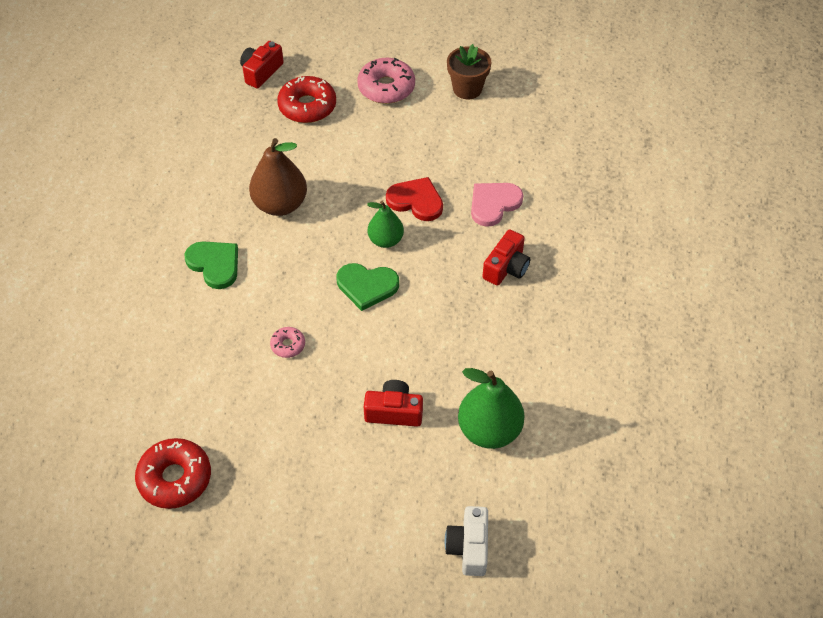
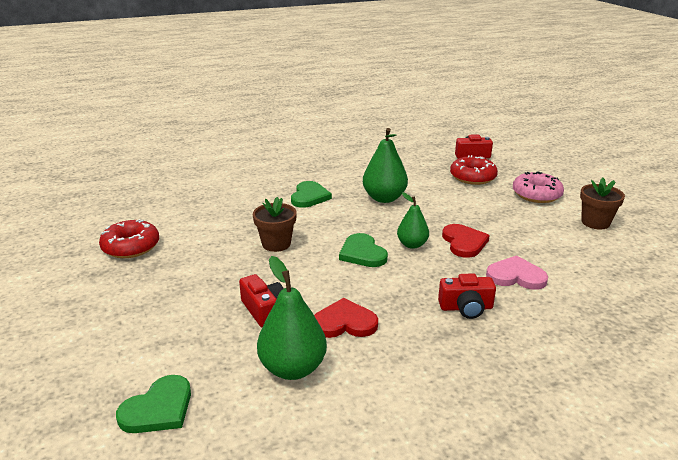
camera: 55 degrees right, 25 degrees down
(280, 205) = (384, 198): brown pear -> green pear
(288, 345) = (276, 244): pink donut -> brown flower pot
(459, 362) = (344, 322): none -> red heart
(469, 547) = (158, 409): white camera -> green heart

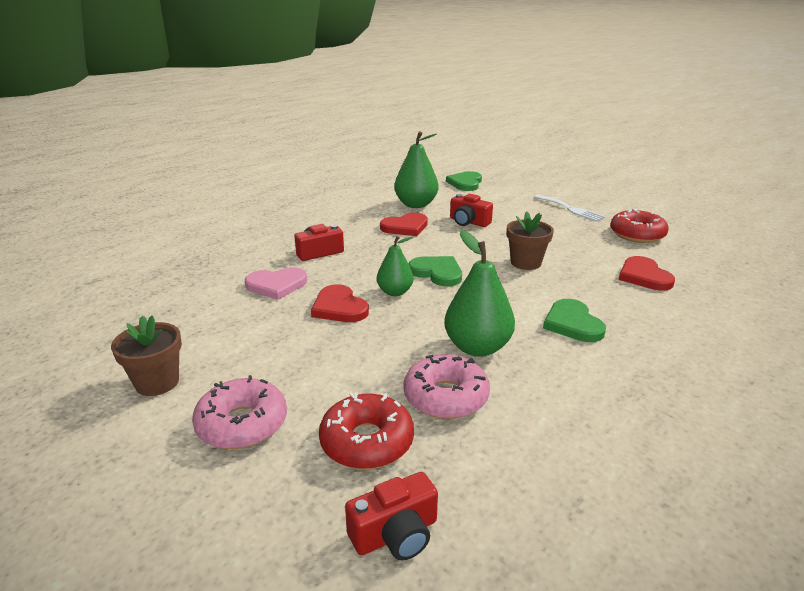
camera: 155 degrees right, 0 degrees up
(122, 298) = (570, 209): none -> white fork
(207, 212) = (644, 276): none -> red heart
(422, 183) = (445, 397): none -> pink donut

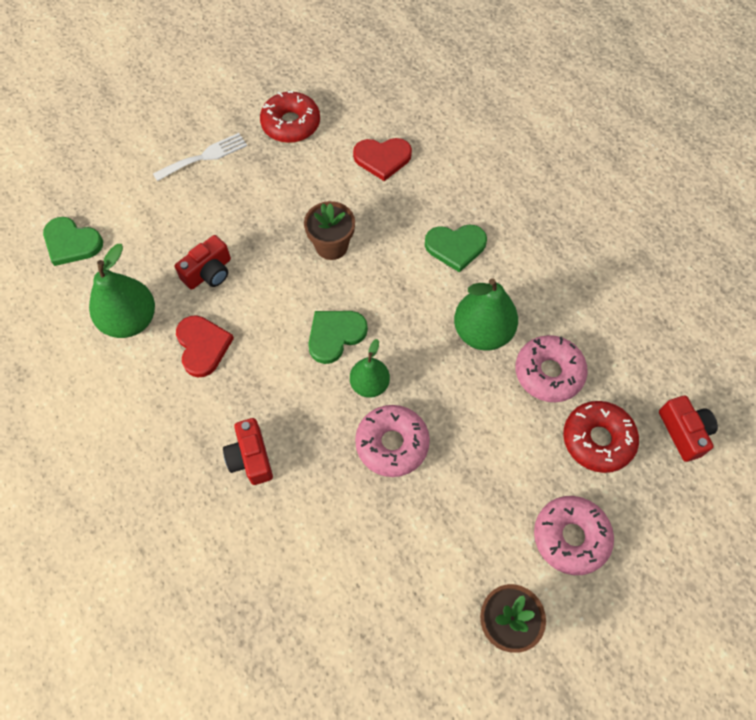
camera: 80 degrees left, 35 degrees up
(276, 285) = (328, 510): pink heart -> none
(339, 307) = (392, 444): red heart -> pink donut

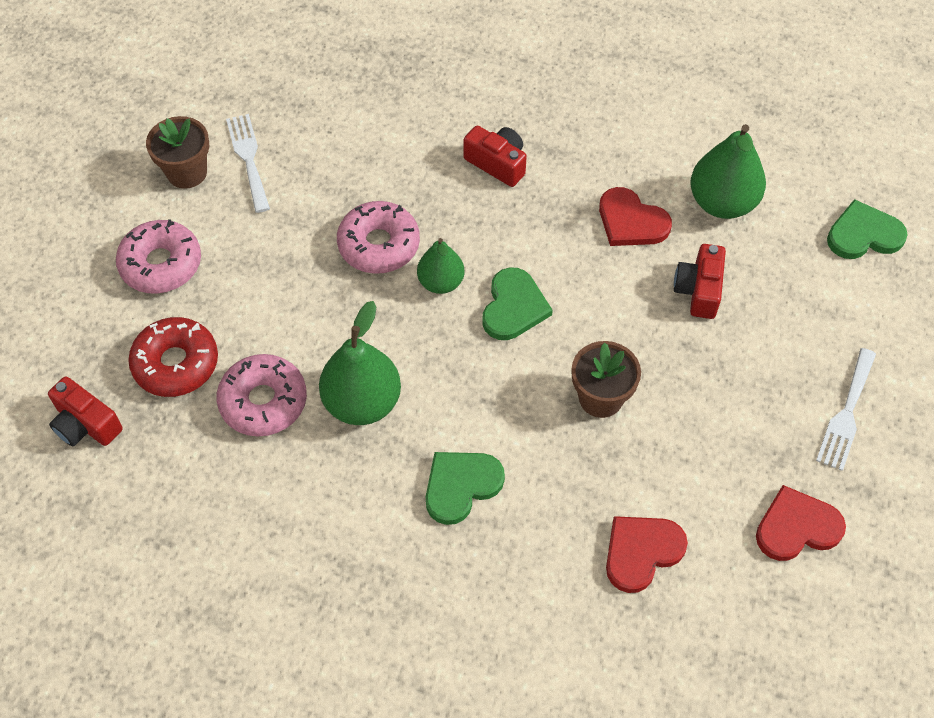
camera: 145 degrees right, 5 degrees down
(291, 124) = (796, 527): red donut -> red heart
(443, 602) = (248, 158): none -> white fork

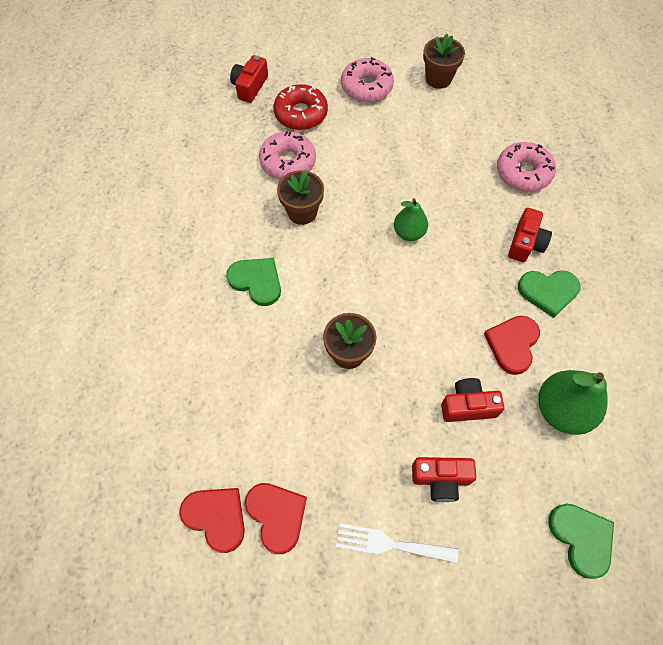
camera: 75 degrees right, 5 degrees up
(248, 158) = (463, 105): white fork -> none
(362, 402) = (302, 212): green pear -> brown flower pot
(379, 245) = (425, 190): pink donut -> pink donut (523, 173)
(513, 307) = (405, 281): green heart -> green heart (548, 291)
(641, 552) = (232, 404): red heart -> red heart (216, 517)
(781, 343) = (440, 479): none -> red camera

